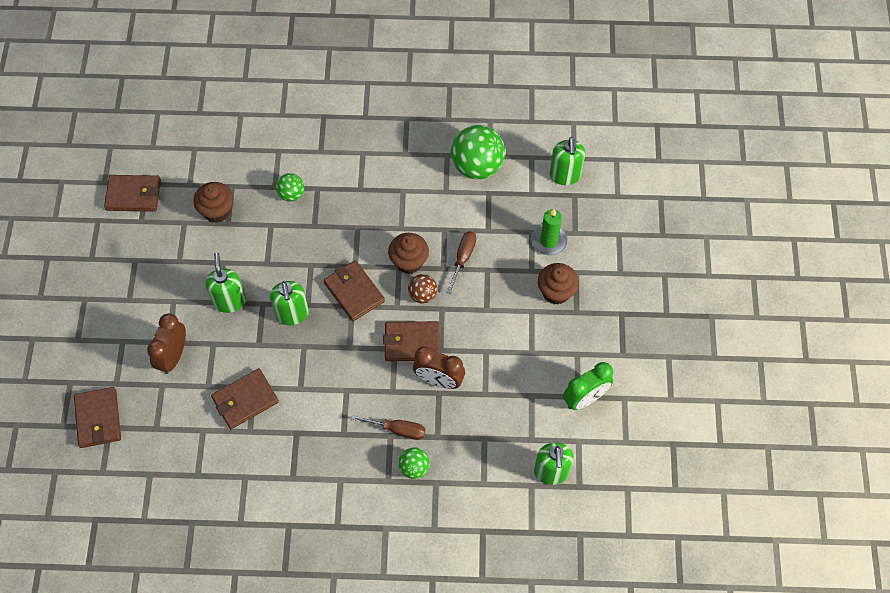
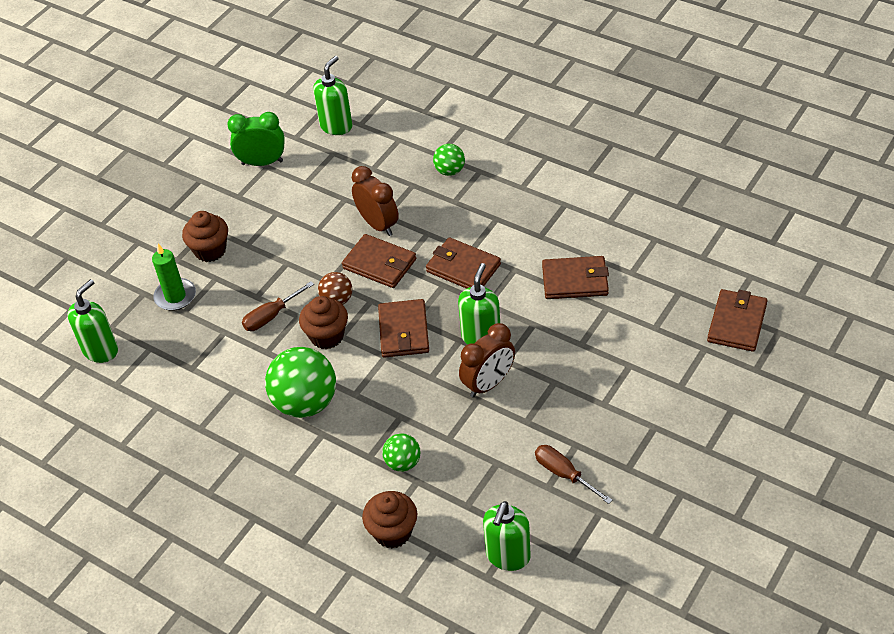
camera: 145 degrees left, 15 degrees down
(134, 195) = (594, 549): brown wallet -> brown wallet (463, 268)
(173, 356) = (630, 349): brown clock -> brown clock (488, 384)
(217, 211) = (501, 482): brown cupcake -> brown cupcake (392, 532)
(230, 301) = (540, 377): green soap dispenser -> green soap dispenser (508, 556)
(397, 429) = (444, 203): brown screwdriver -> brown screwdriver (564, 474)
(477, 166) = (179, 401): green ball -> green ball (305, 403)

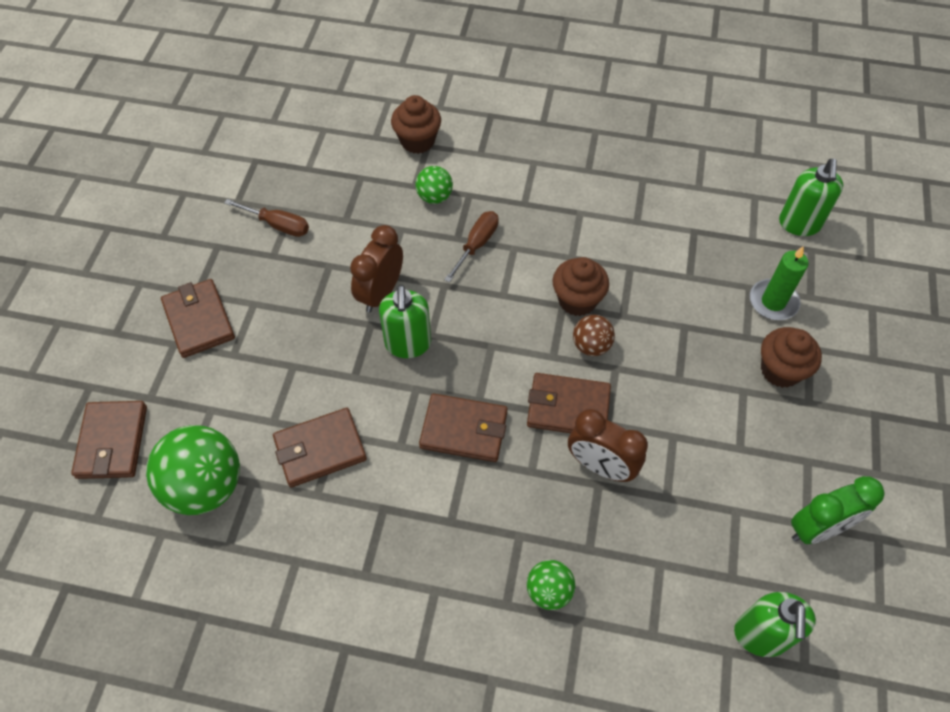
camera: 155 degrees right, 10 degrees up
(271, 316) = (651, 307): brown screwdriver -> brown screwdriver (476, 245)
(305, 403) = (557, 226): green ball -> green ball (205, 486)
(403, 331) = (497, 328): brown wallet -> brown wallet (199, 320)
(508, 556) = (310, 148): green soap dispenser -> none

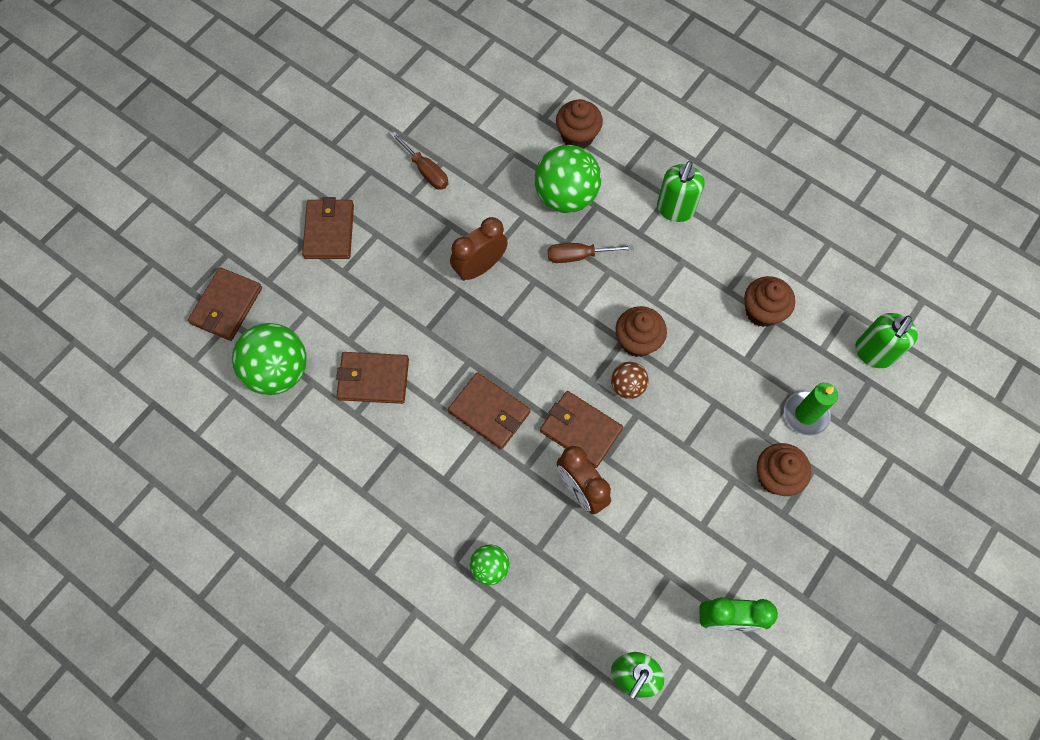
camera: 25 degrees right, 10 degrees up
(408, 344) = (480, 321): green soap dispenser -> green soap dispenser (675, 209)
(434, 197) = (566, 196): green ball -> green ball, size x1.92
(476, 245) = (579, 256): brown screwdriver -> brown screwdriver turned 150 degrees counterclockwise
(679, 227) = (762, 311): none -> brown cupcake

